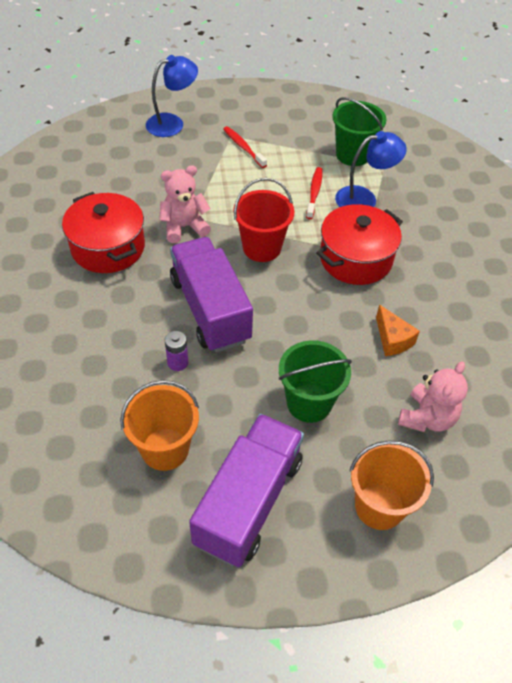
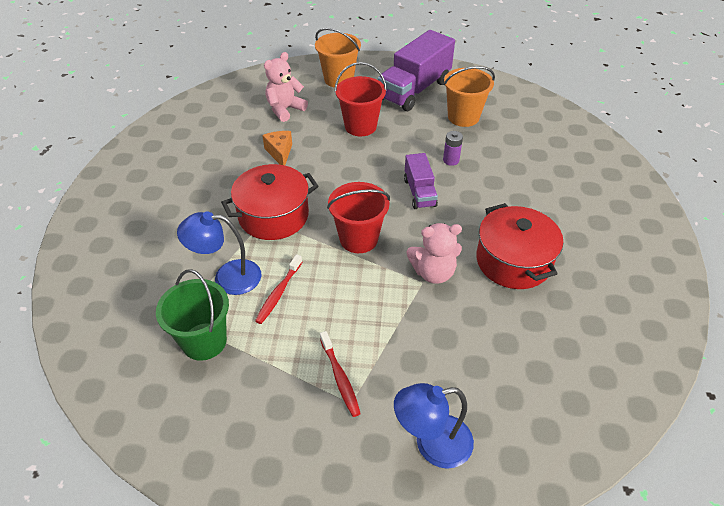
camera: 165 degrees left, 5 degrees down
(210, 310) = (419, 192): purple truck -> purple truck, size x0.54
(309, 403) = (360, 126): green bucket -> red bucket

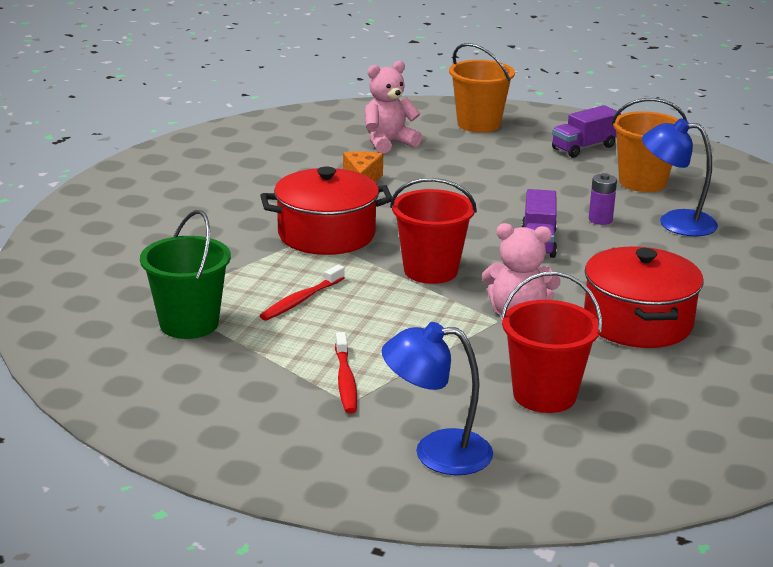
camera: 15 degrees right, 20 degrees down
(227, 277) = (242, 277): blue lamp -> blue lamp (675, 222)
(360, 126) = (486, 171): red bucket -> red bucket (544, 395)
(414, 90) = (584, 148): purple truck -> purple truck, size x0.54

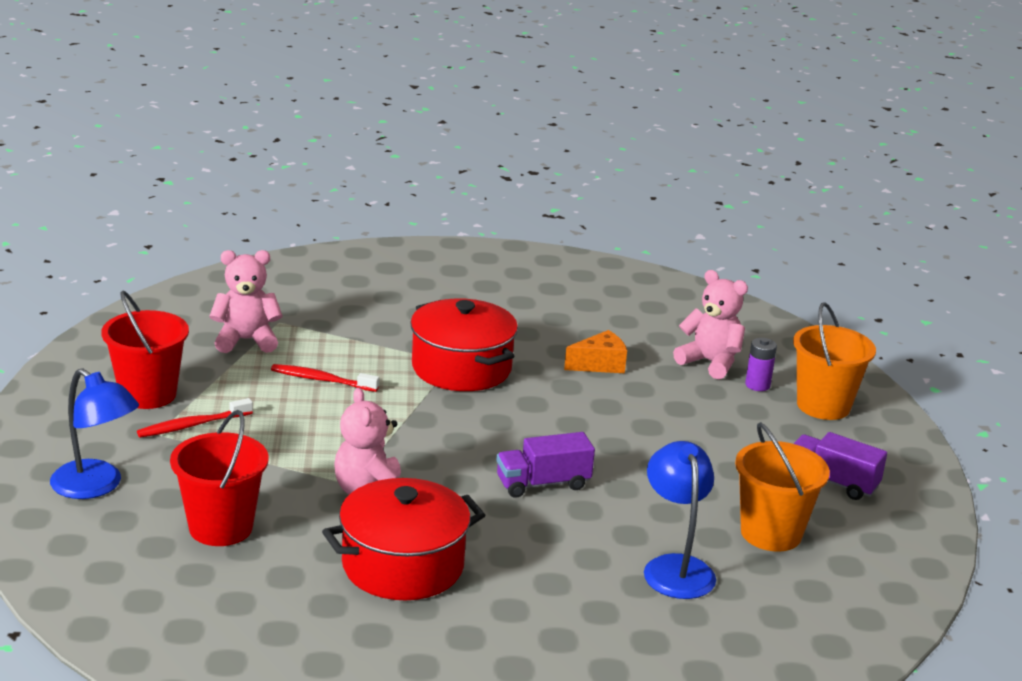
camera: 65 degrees right, 0 degrees up
(189, 324) = (246, 340): green bucket -> pink teddy bear
(430, 271) = (428, 433): red bucket -> red bucket (148, 394)
(436, 452) = (96, 486): blue lamp -> blue lamp turned 150 degrees clockwise
(600, 220) = (635, 516): purple battery -> purple battery (757, 385)

